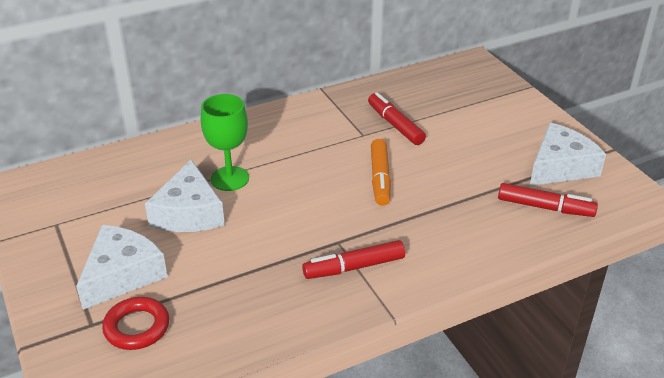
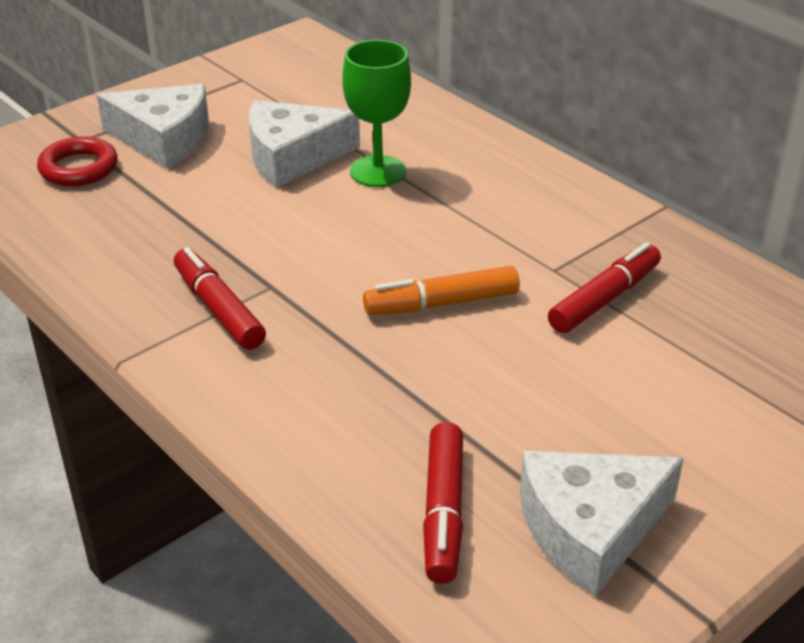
camera: 75 degrees right, 0 degrees up
(560, 167) = (590, 529): white cheese -> white cheese turned 120 degrees clockwise

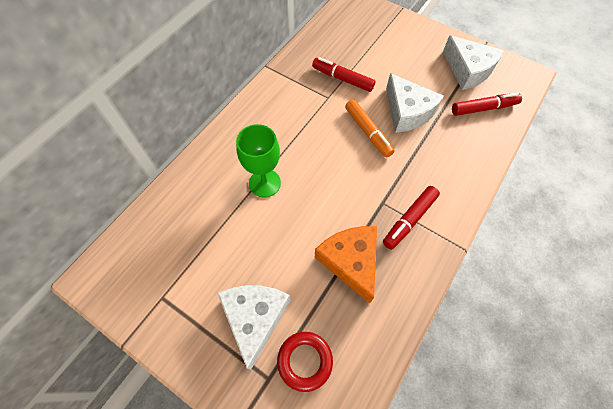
camera: 105 degrees left, 25 degrees up
(187, 230) = (350, 261): none -> orange cheese
(292, 157) = (259, 231): white cheese -> white cheese (407, 111)

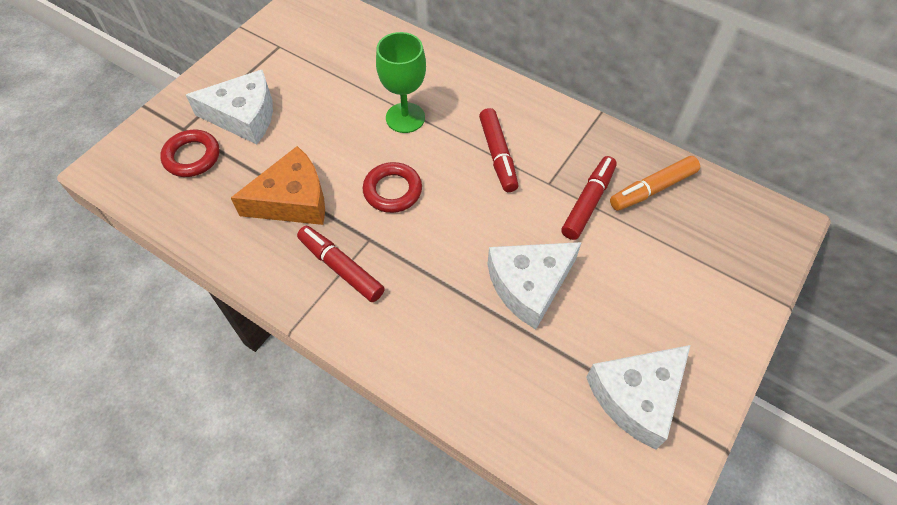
camera: 90 degrees right, 5 degrees down
(338, 189) = (392, 190): none -> red ring
(368, 132) = (487, 229): orange marker -> orange marker (652, 189)
(483, 108) = (545, 406): red marker -> red marker (497, 155)

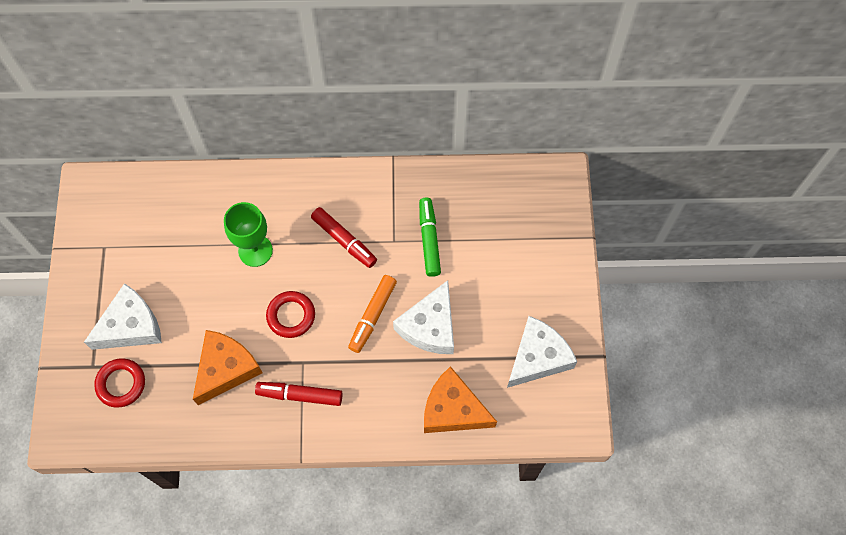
camera: 35 degrees left, 10 degrees up
(493, 389) = (453, 409): none -> orange cheese
(588, 202) = (429, 239): red marker -> green marker
(637, 397) = (537, 357): white cheese -> white cheese turned 150 degrees counterclockwise
(652, 189) = (464, 202): orange marker -> orange marker (372, 316)

